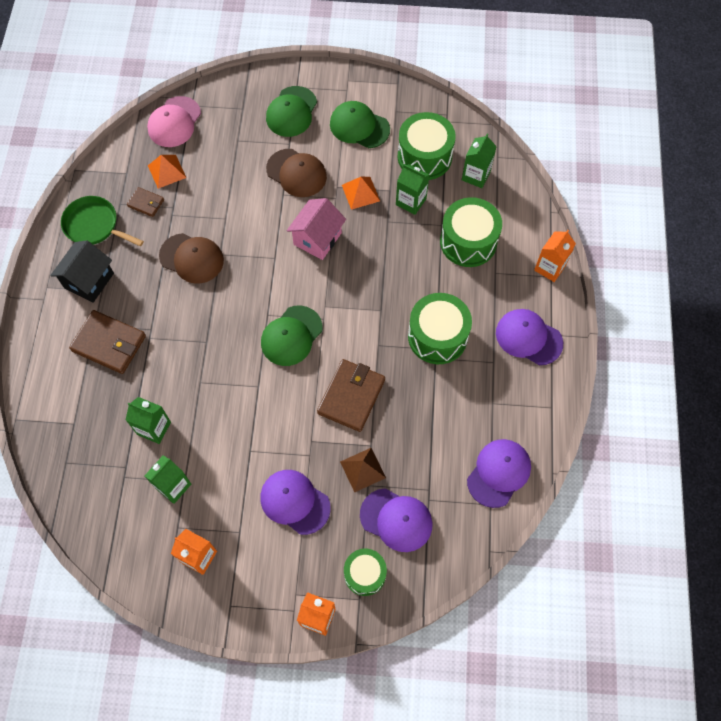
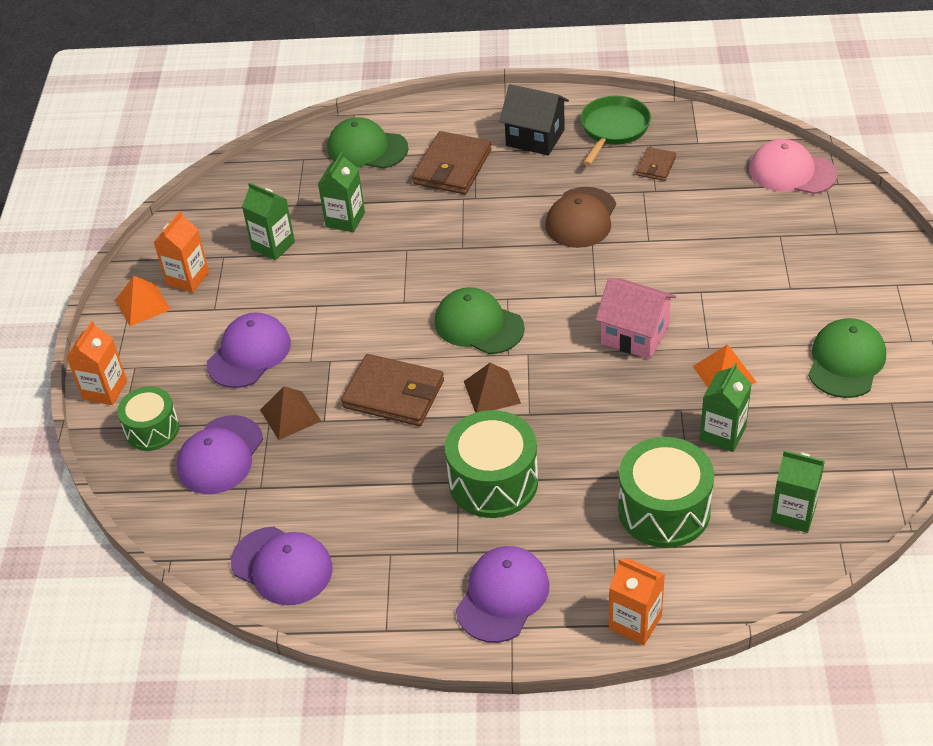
camera: 90 degrees right, 20 degrees down
(167, 171) = (709, 177): orange pyramid -> orange pyramid (142, 305)
(291, 112) = (848, 284): green cap -> green cap (367, 149)
(296, 173) = (741, 301): brown cap -> none
(358, 332) = (492, 392): none -> brown pyramid
(424, 157) = (812, 444): green drum -> none

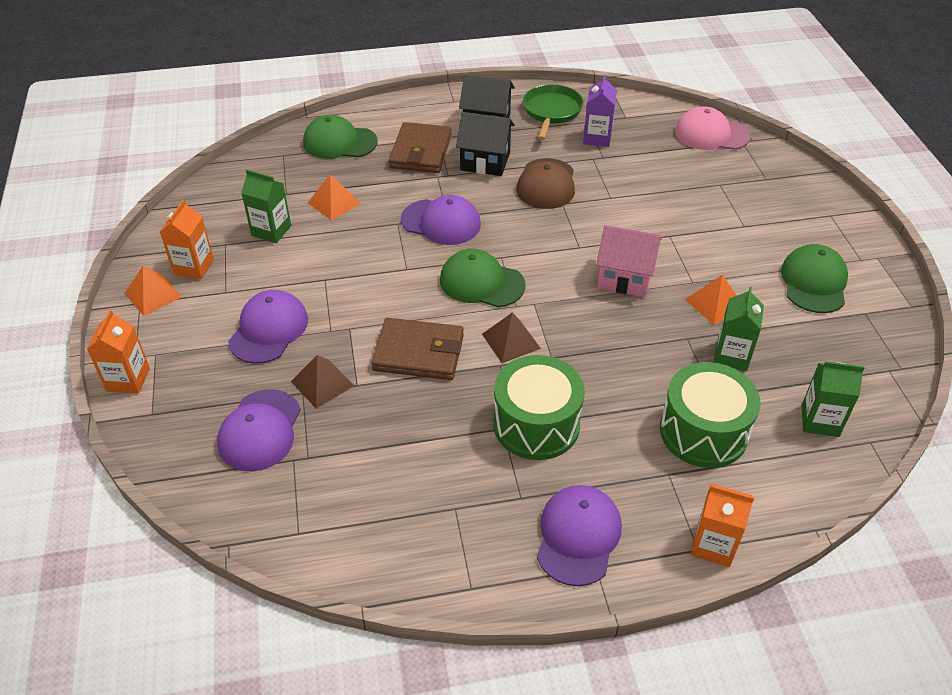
camera: 15 degrees left, 0 degrees up
(152, 429) = (184, 413): green drum -> none
(282, 566) = (348, 535): purple cap -> purple cap (441, 222)
(345, 220) = (334, 203): green carton -> orange pyramid
(520, 185) = (485, 161): none -> black house
(656, 166) = (597, 138): brown wallet -> purple carton

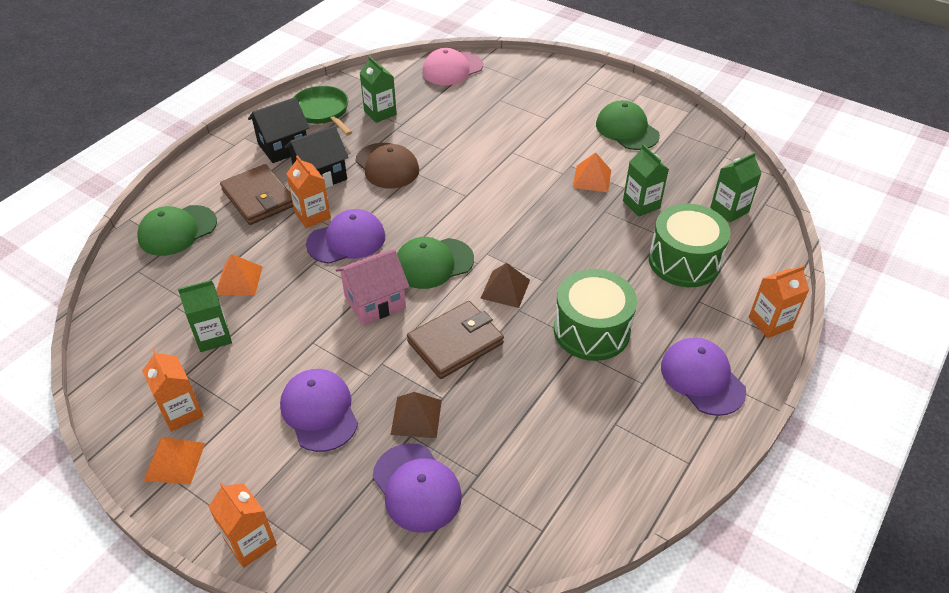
camera: 45 degrees left, 0 degrees up
(441, 188) = (312, 215): none -> orange carton
(597, 138) = (380, 113): purple carton -> green carton
(625, 277) = (520, 197): pink house -> pink house (375, 302)

